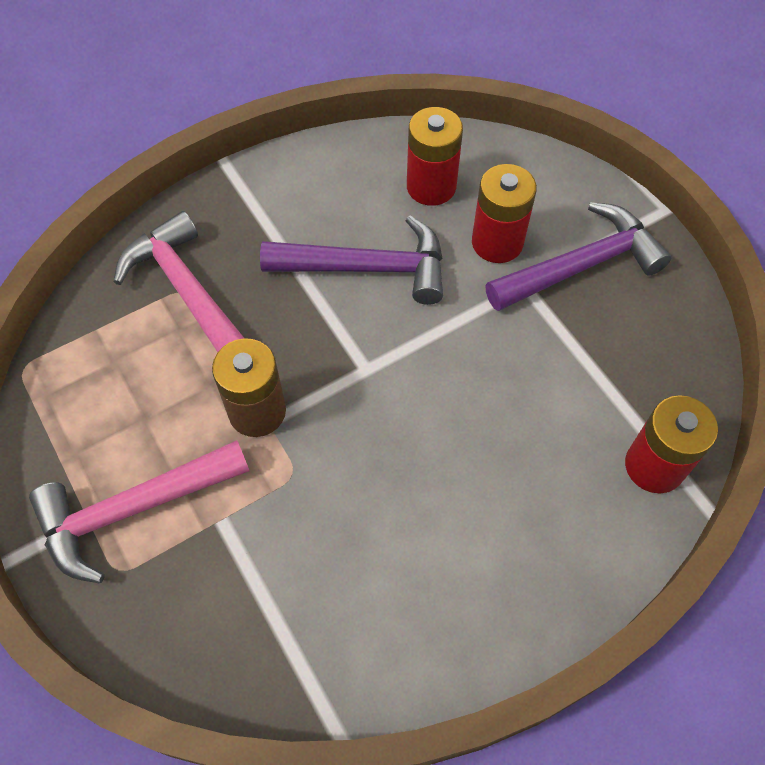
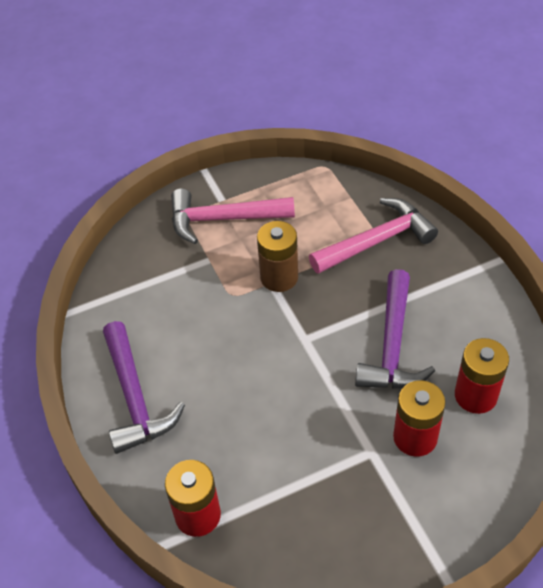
camera: 100 degrees right, 10 degrees down
(132, 510) = (223, 219): pink hammer -> pink hammer turned 75 degrees counterclockwise
(581, 266) = (388, 499): purple hammer -> purple hammer (135, 398)

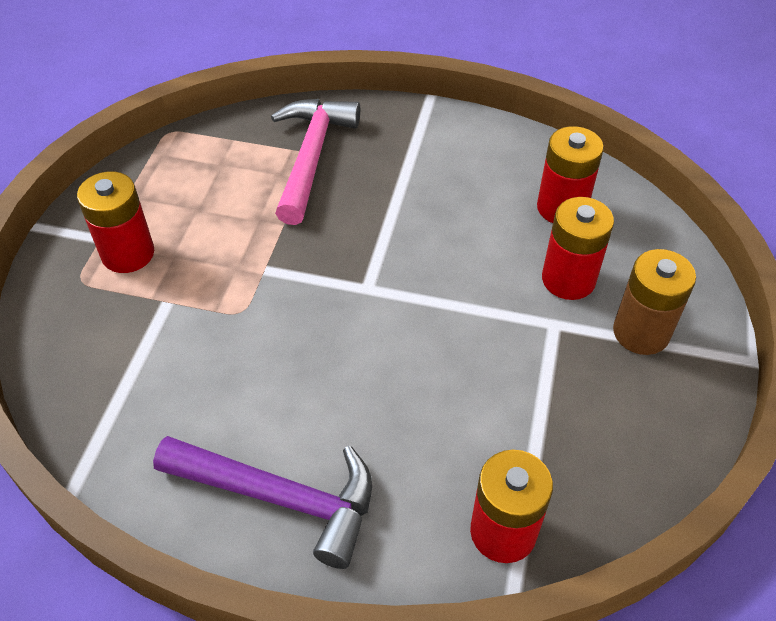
camera: 55 degrees left, 0 degrees up
(223, 219) = (128, 254): pink hammer -> red battery
(279, 277) = (266, 257): brown battery -> brown battery (641, 332)
(392, 345) = (447, 227): purple hammer -> none

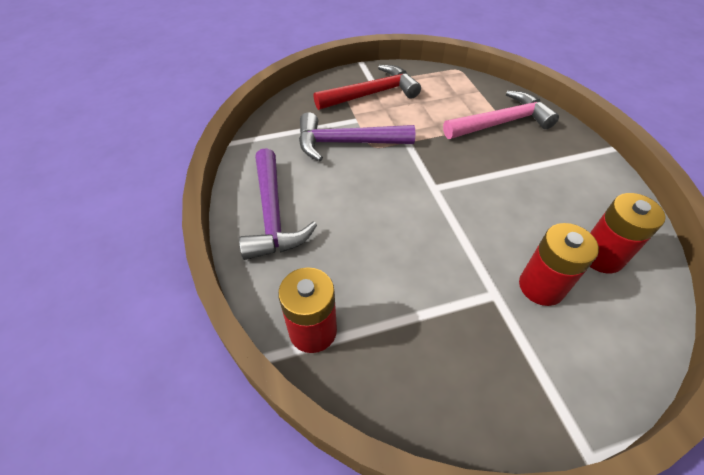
camera: 60 degrees right, 0 degrees up
(128, 254) = (372, 94): red battery -> red hammer
(207, 338) = (346, 143): none -> purple hammer
(641, 332) = (538, 354): brown battery -> none

